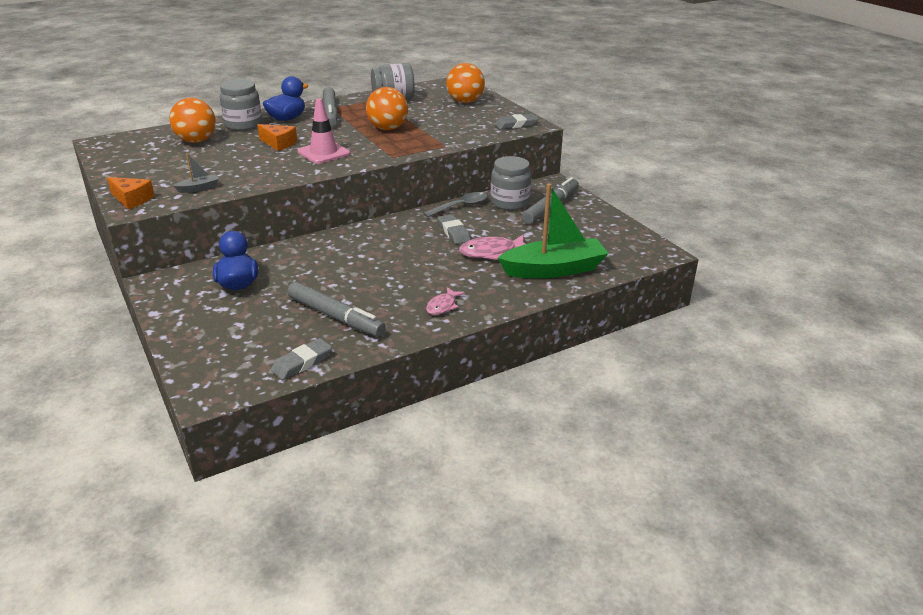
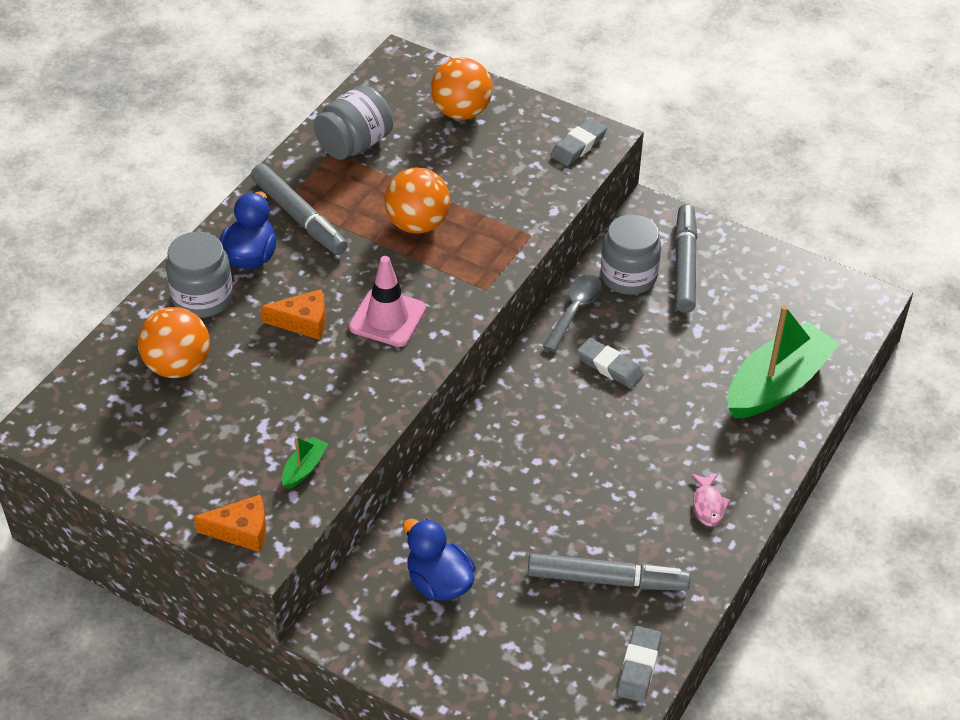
camera: 30 degrees left, 15 degrees up
(199, 188) = (304, 468): grey boat -> green boat
(491, 252) = (685, 385): pink fish -> none

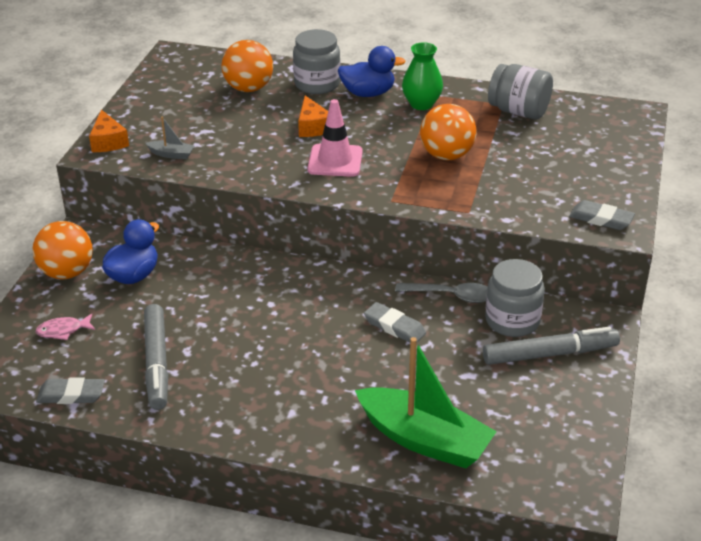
camera: 75 degrees right, 10 degrees down
(299, 217) = (421, 104): grey marker -> green vase
(304, 468) = (171, 154): green boat -> grey boat
(461, 112) = (596, 152): orange ball -> orange ball (67, 272)
(609, 366) = (394, 327): grey eraser -> grey eraser turned 75 degrees counterclockwise
(708, 505) = (256, 412): pink fish -> pink fish (63, 330)

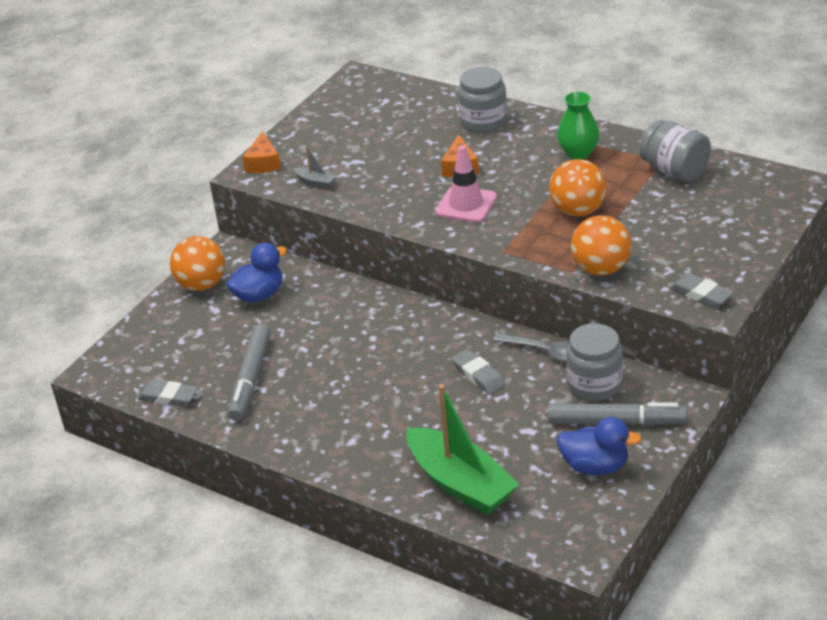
camera: 20 degrees right, 0 degrees up
(63, 330) = (180, 338): pink fish -> none
(248, 88) = (415, 120): orange ball -> orange ball (601, 269)
(368, 93) = (530, 136): blue duck -> blue duck (595, 466)

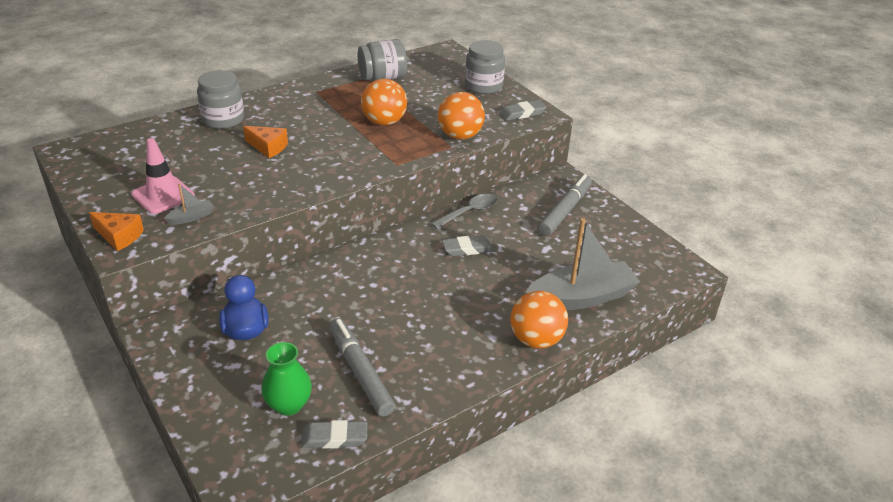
camera: 70 degrees left, 0 degrees up
(168, 397) = (334, 438): grey eraser -> grey eraser turned 45 degrees clockwise
(202, 285) = (186, 363): orange ball -> orange ball (536, 340)
(251, 379) = (360, 372): grey marker -> grey marker turned 150 degrees counterclockwise
(460, 483) = (581, 297): green boat -> grey boat
(466, 205) = (320, 160): pink traffic cone -> pink traffic cone (163, 195)
(578, 153) = (317, 100): green vase -> green vase (289, 405)
(594, 385) = (521, 205): grey jar -> grey jar (483, 86)
(595, 466) = (603, 234): blue duck -> none

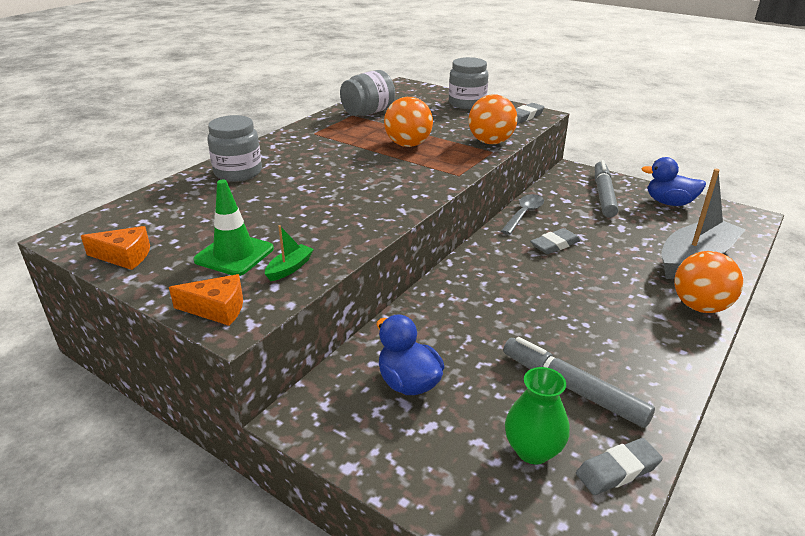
camera: 20 degrees left, 5 degrees down
(163, 195) = (234, 254): pink traffic cone -> green traffic cone
(191, 217) = (289, 268): grey boat -> green boat
(268, 147) = (312, 186): orange cheese -> orange cheese (124, 256)
(621, 235) = (669, 203): none -> blue duck

